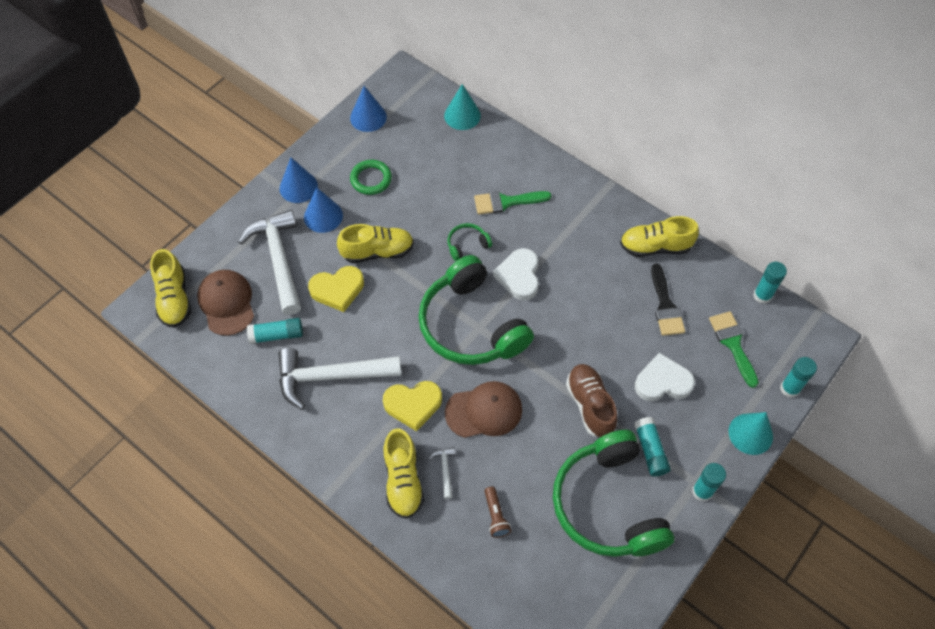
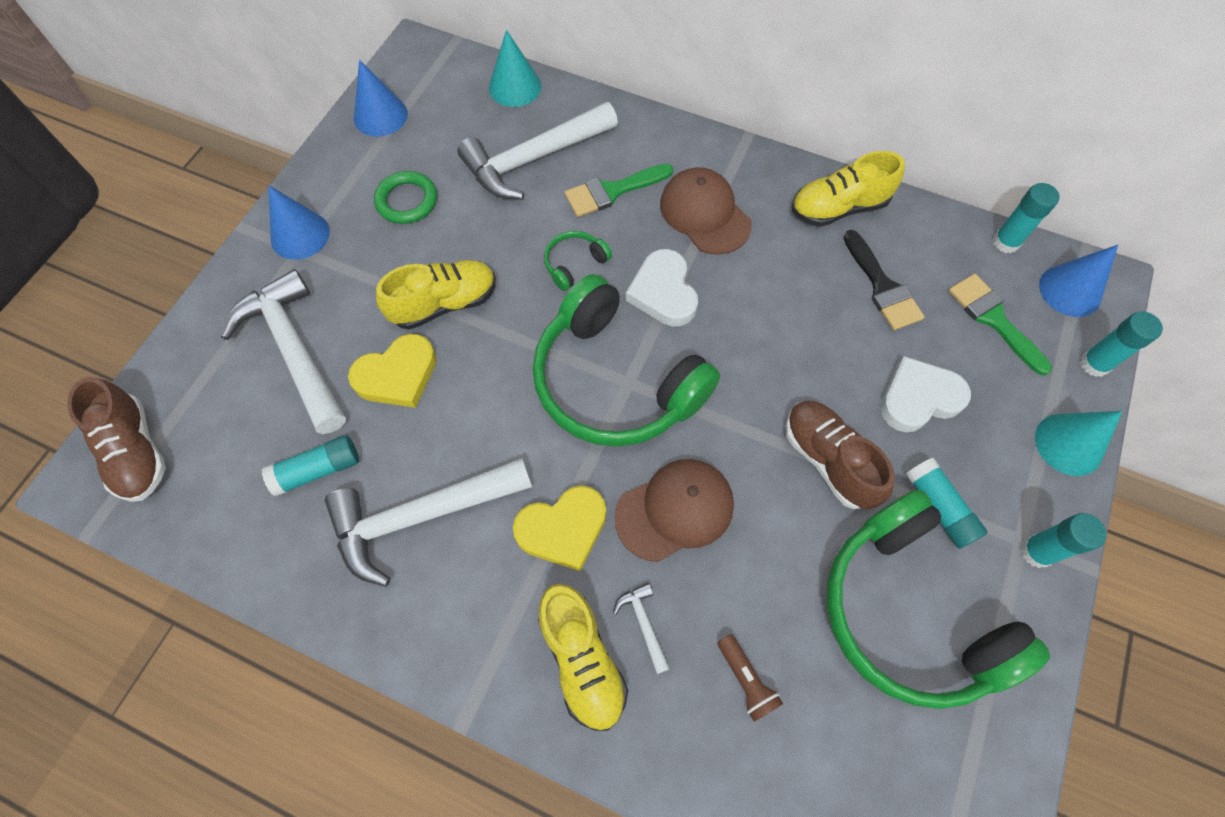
camera: 15 degrees left, 5 degrees up
(174, 299) = (136, 451): yellow shoe -> brown shoe
(226, 303) = (224, 438): brown cap -> brown cap (705, 214)
(323, 216) = (348, 269): blue cone -> blue cone (1070, 290)
(461, 168) = (534, 159): none -> white hammer

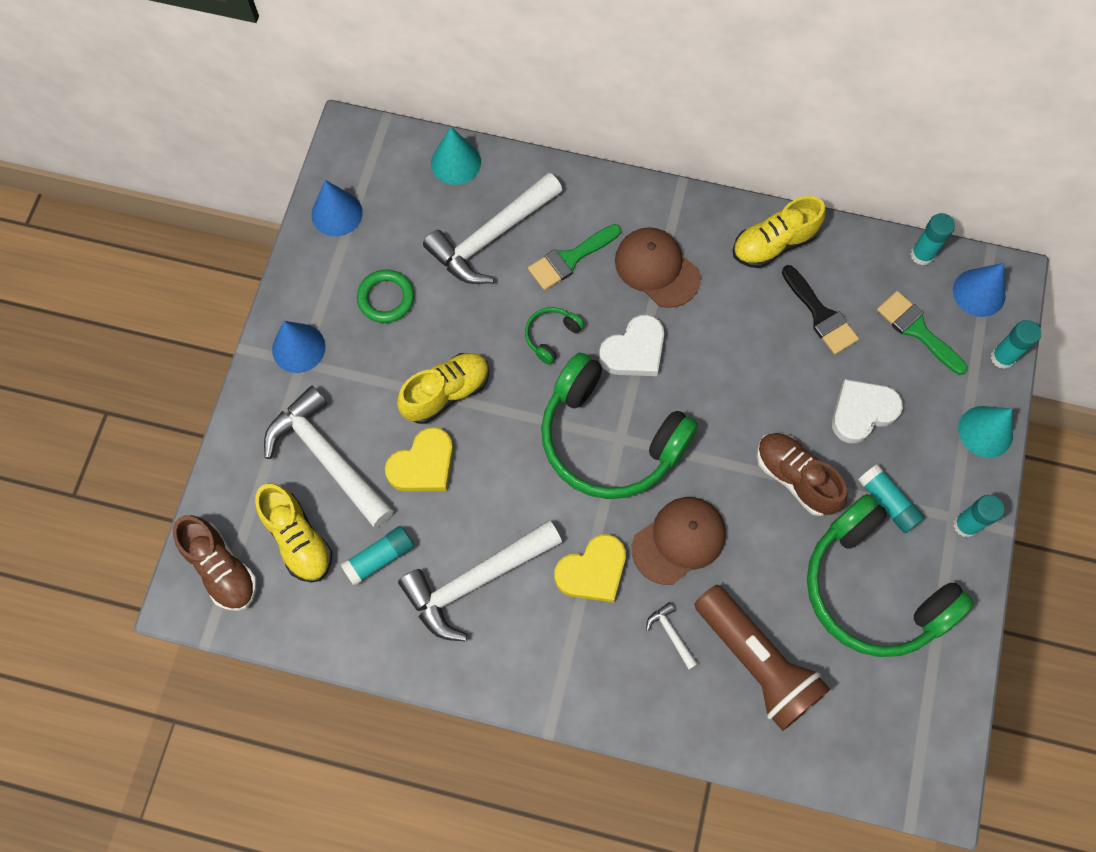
camera: 10 degrees left, 5 degrees up
(582, 660) = (629, 670): yellow shoe -> yellow shoe (298, 539)
(663, 292) = (634, 351): white heart -> white heart turned 105 degrees counterclockwise
(746, 680) = (756, 662): brown flashlight -> brown flashlight, size x2.39

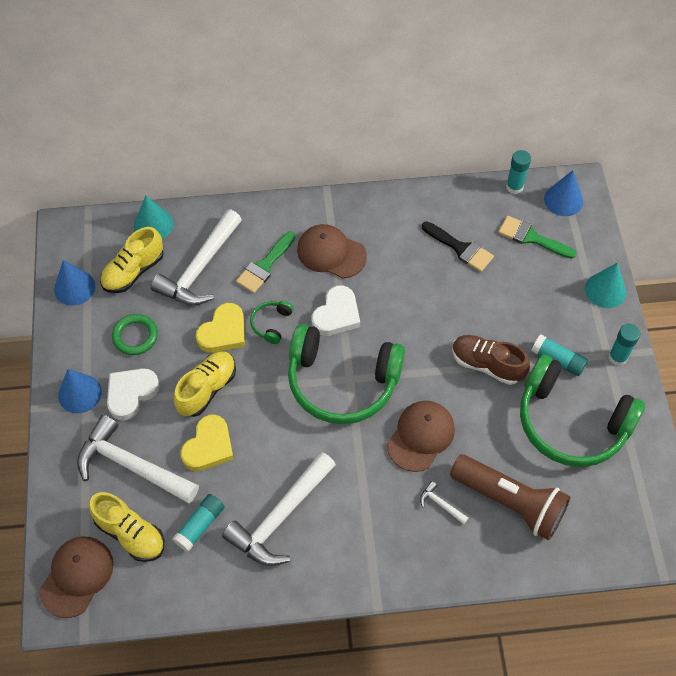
camera: 20 degrees left, 10 degrees down
(221, 568) = (77, 576): brown shoe -> brown cap
(592, 571) = (366, 479): yellow heart -> yellow heart (223, 332)
(773, 244) = (408, 211): yellow shoe -> yellow shoe (134, 271)
(862, 412) = (515, 304): white heart -> white heart (131, 394)
(1002, 357) = (596, 238): turquoise glue stick -> none

